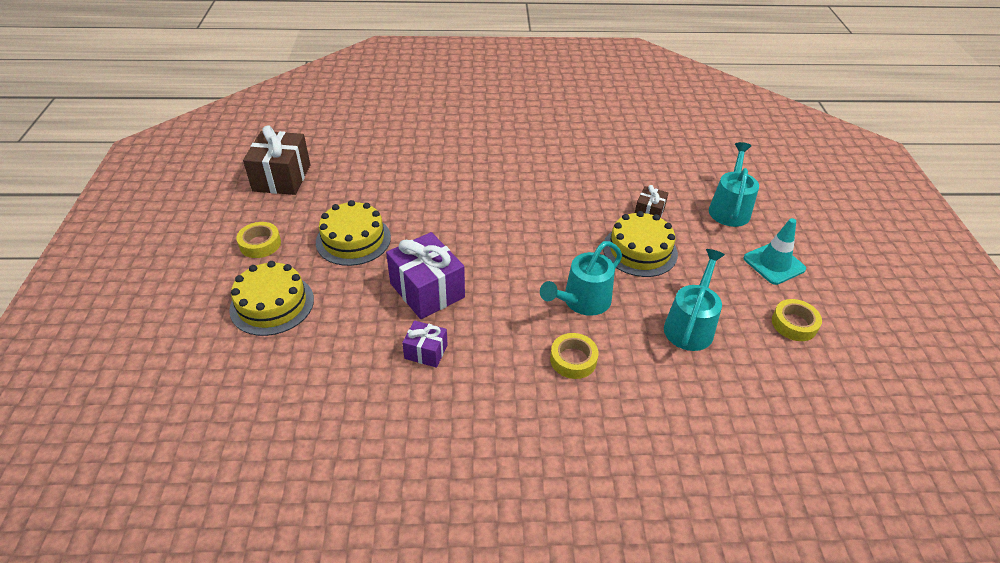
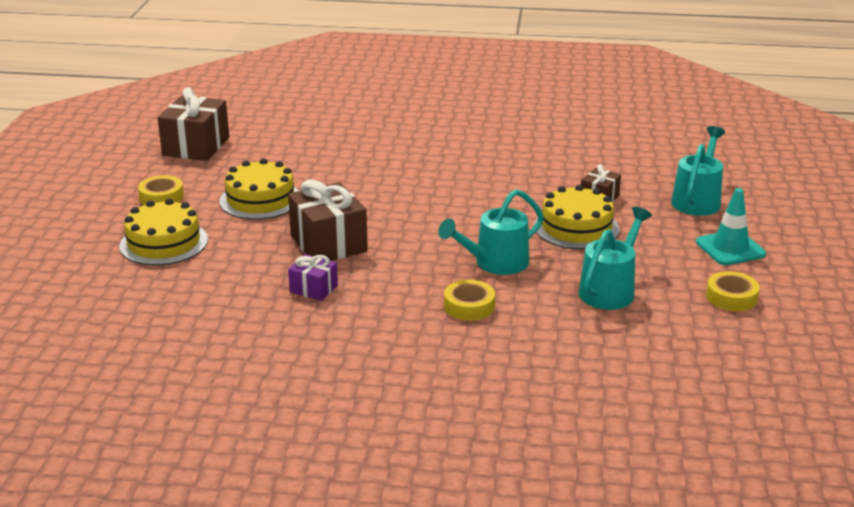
camera: 10 degrees right, 15 degrees down
(427, 290) = (328, 243): purple gift -> brown gift

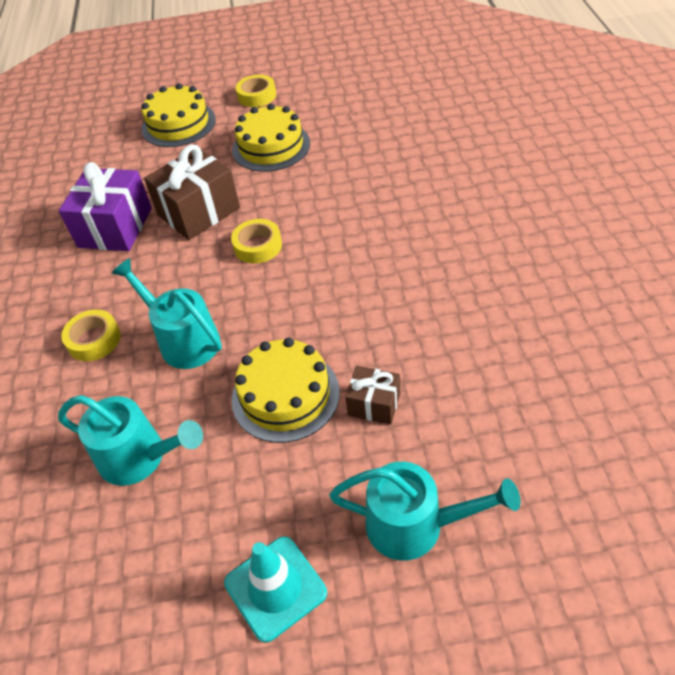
camera: 80 degrees right, 20 degrees up
(196, 146) = (361, 79): brown gift -> none
(313, 289) = (115, 227): purple gift -> purple gift, size x1.86
(731, 297) = (137, 602): yellow tape -> yellow tape (258, 246)

